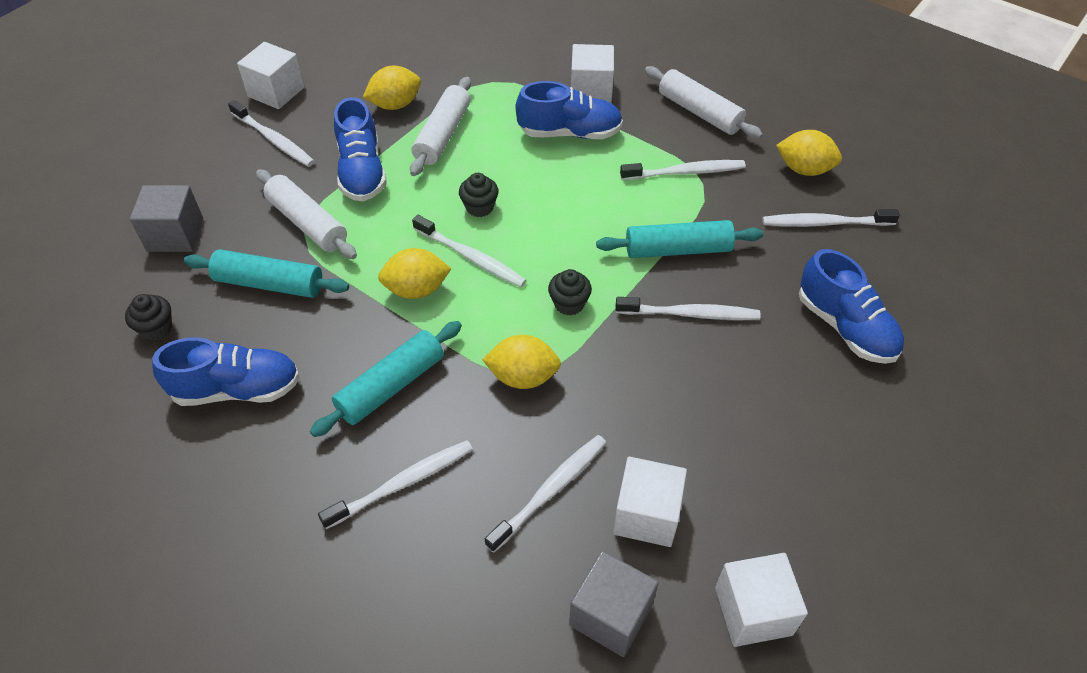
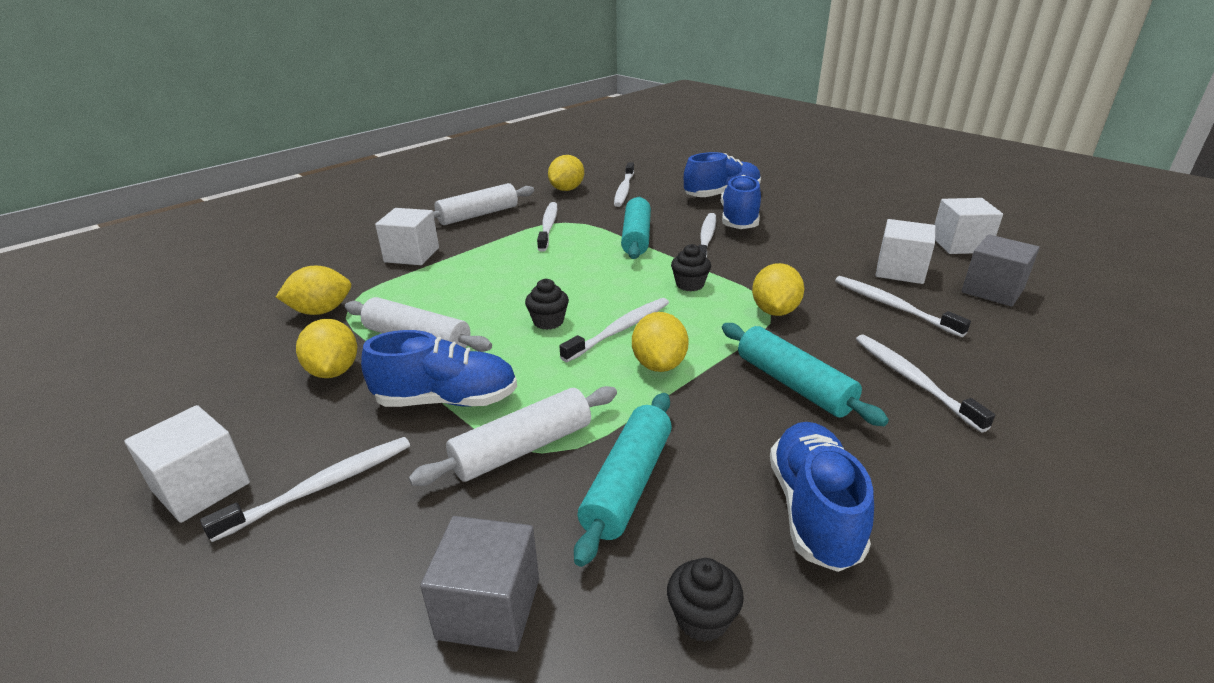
camera: 80 degrees left, 20 degrees down
(479, 70) = (321, 311): none -> yellow lemon
(570, 133) = (465, 269): blue shoe -> blue shoe (739, 220)

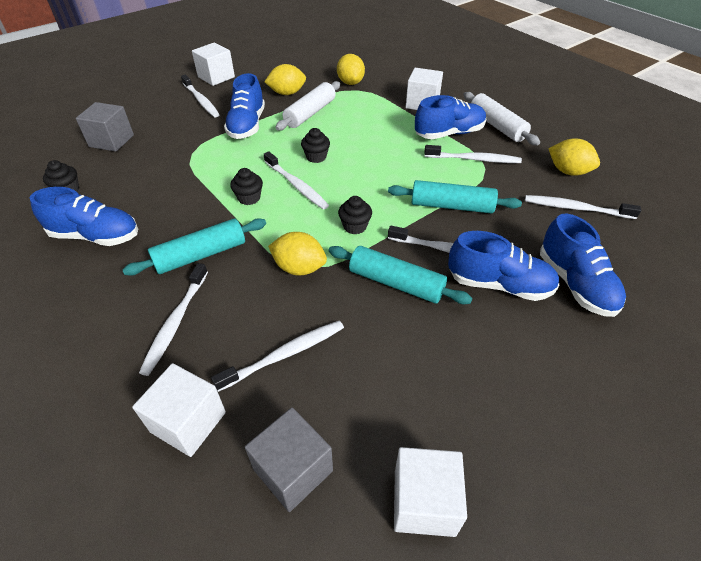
camera: 95 degrees right, 15 degrees up
(492, 239) = (449, 134): none -> blue shoe
(522, 448) = (197, 148): white rolling pin -> none
(628, 484) = (153, 177): turquoise rolling pin -> turquoise rolling pin (396, 283)
(659, 364) = (249, 198): yellow lemon -> black cupcake
(900, 271) = (356, 392): white cube -> white cube (188, 422)
(912, 380) = (175, 323): white toothbrush -> white toothbrush turned 120 degrees clockwise

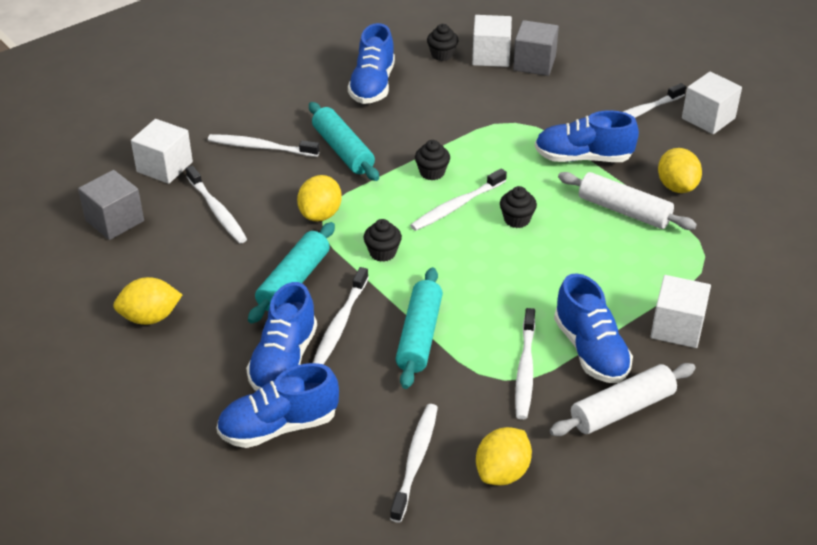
camera: 90 degrees right, 5 degrees down
(350, 83) = (726, 249): yellow lemon -> yellow lemon (150, 317)
(424, 502) = (74, 286): white cube -> white cube (491, 56)

